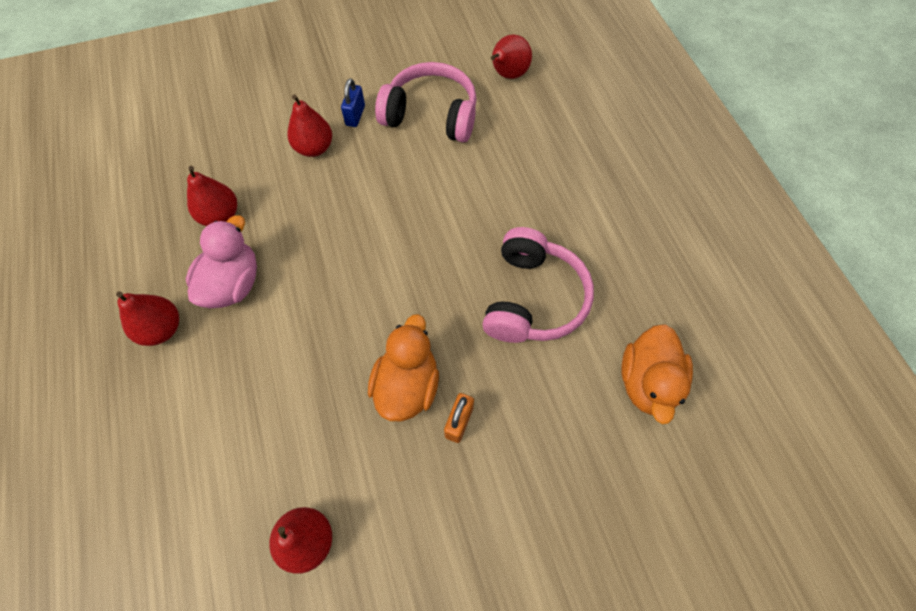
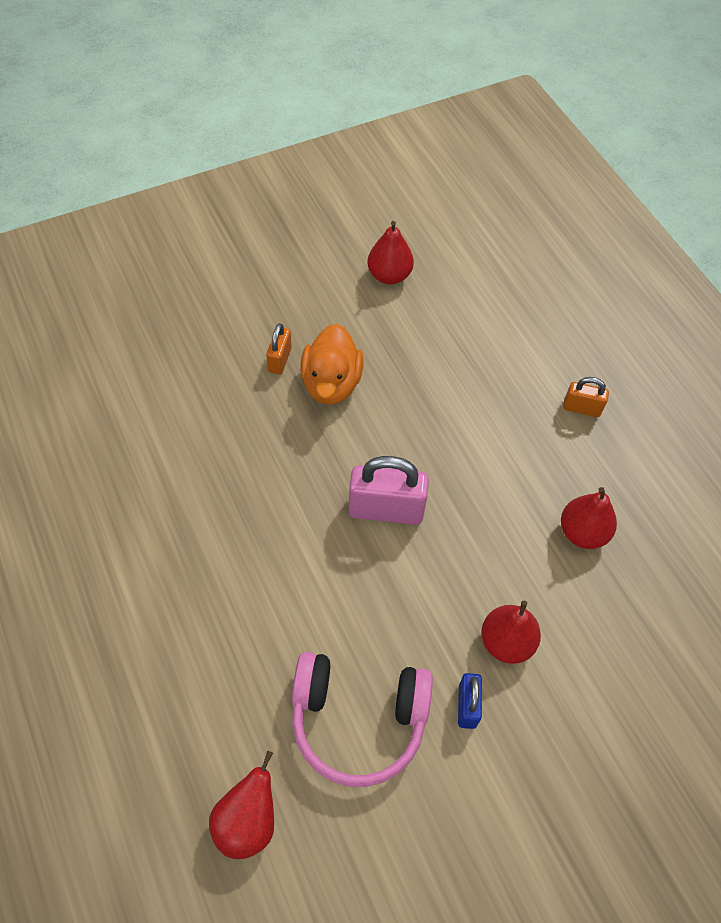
camera: 170 degrees right, 5 degrees down
(162, 329) = (581, 408): red pear -> orange padlock
(233, 284) = (532, 457): pink duck -> none
(380, 251) = (386, 510): none -> pink padlock
(533, 298) = (211, 474): pink headphones -> none
(647, 382) = (101, 407): orange duck -> none

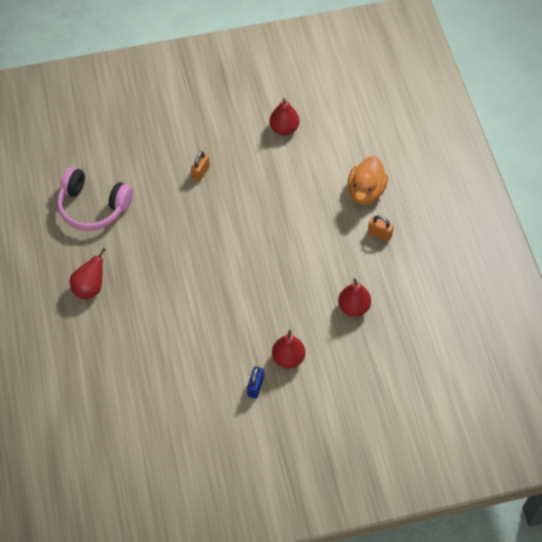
camera: 15 degrees right, 0 degrees up
(248, 821) = (122, 419): red pear -> red pear (90, 288)
(331, 383) = (228, 192): orange duck -> orange duck (365, 192)
(358, 720) = (193, 382): pink headphones -> pink headphones (93, 207)
(386, 510) = (240, 273): pink padlock -> none

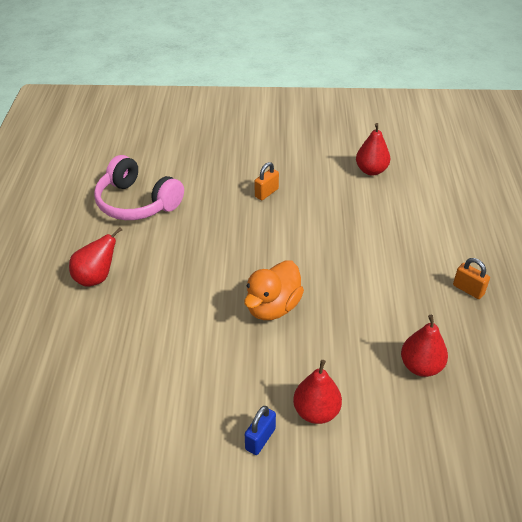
camera: 15 degrees right, 15 degrees down
(365, 192) = (456, 243): orange duck -> orange duck (273, 307)

